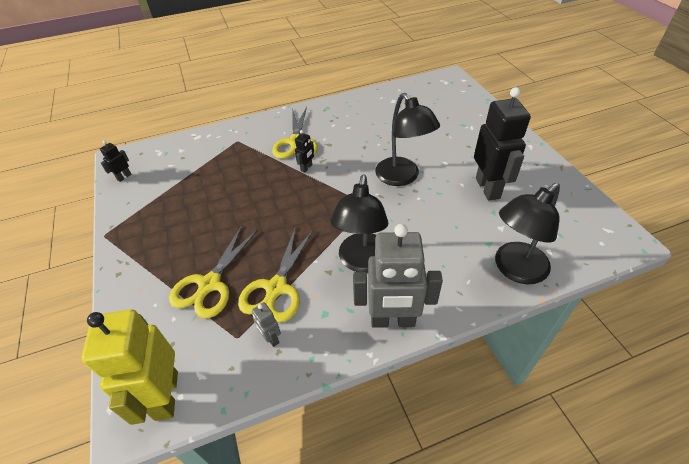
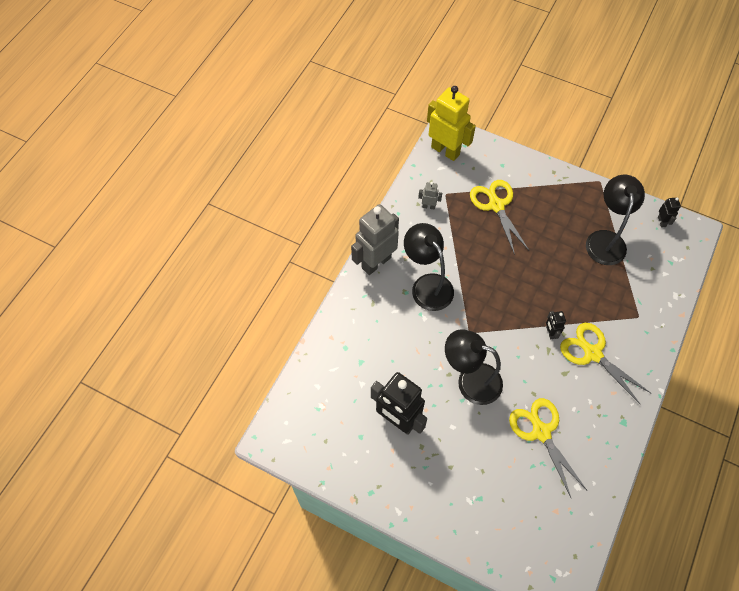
camera: 135 degrees right, 15 degrees up
(276, 288) = (457, 231): yellow scissors -> yellow scissors (541, 432)
(514, 269) = (331, 351): black lamp -> black lamp (605, 239)

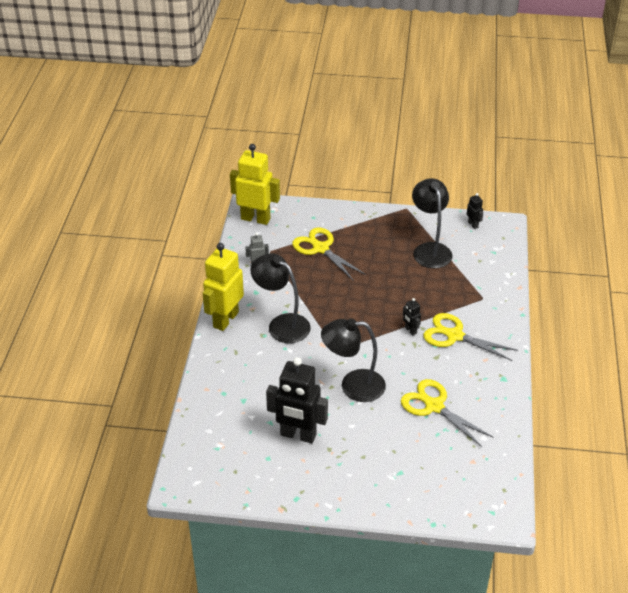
camera: 20 degrees left, 20 degrees down
(376, 262) = (225, 319): grey robot -> yellow robot

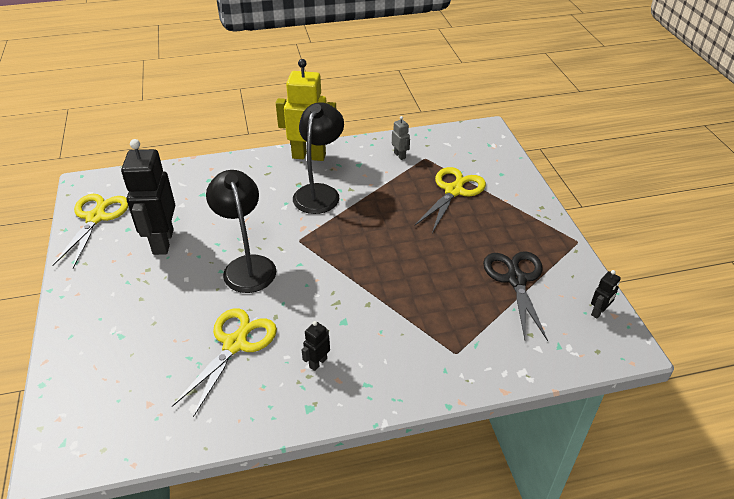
camera: 70 degrees right, 0 degrees up
(255, 219) = (468, 137): yellow robot -> none
(410, 330) = (358, 294): black robot -> black robot (318, 362)
(430, 249) = (516, 280): black lamp -> black scissors
(455, 336) = (368, 338): yellow scissors -> yellow scissors (96, 218)

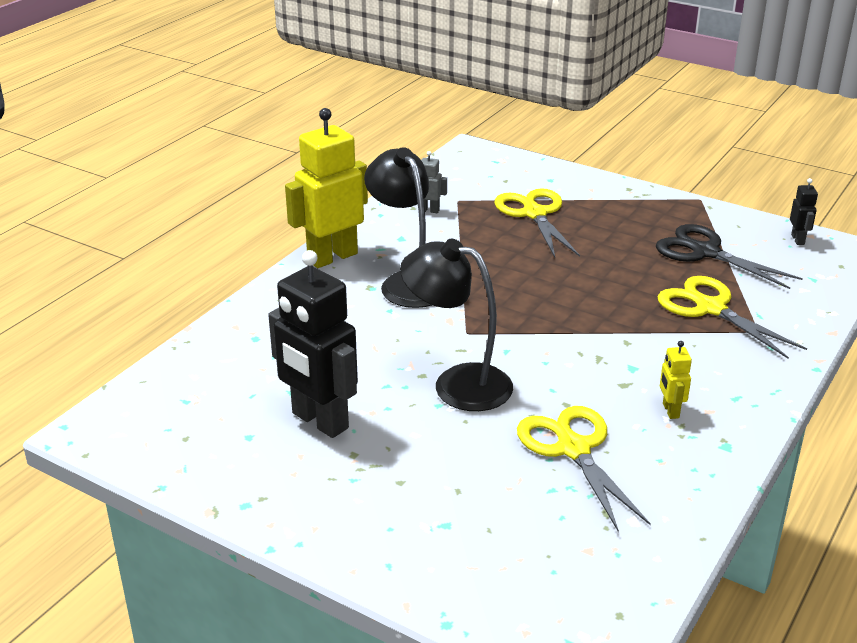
camera: 45 degrees left, 10 degrees down
(96, 218) = (182, 451): yellow scissors -> yellow scissors (710, 308)
(318, 362) = (670, 411): black robot -> yellow robot

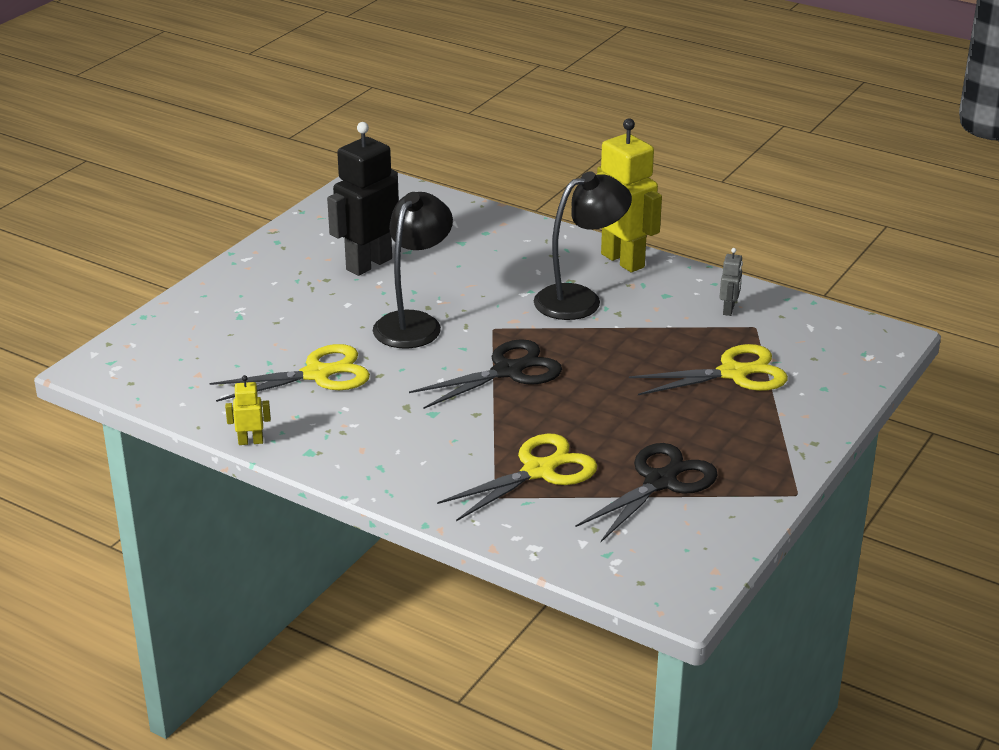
camera: 90 degrees right, 0 degrees up
(548, 324) = (508, 371): none -> black scissors
(670, 411) = (364, 427): yellow robot -> yellow robot (250, 441)
(798, 240) = (702, 558): black robot -> none

